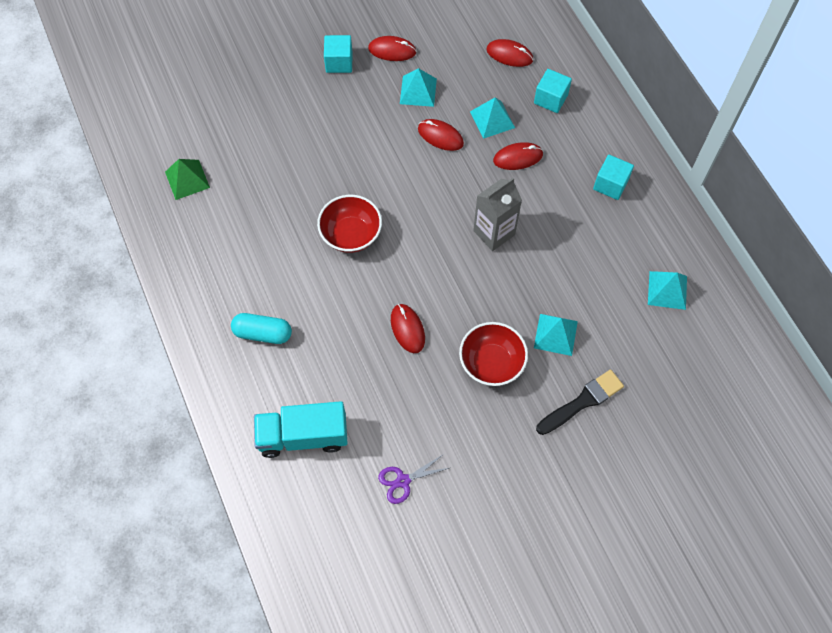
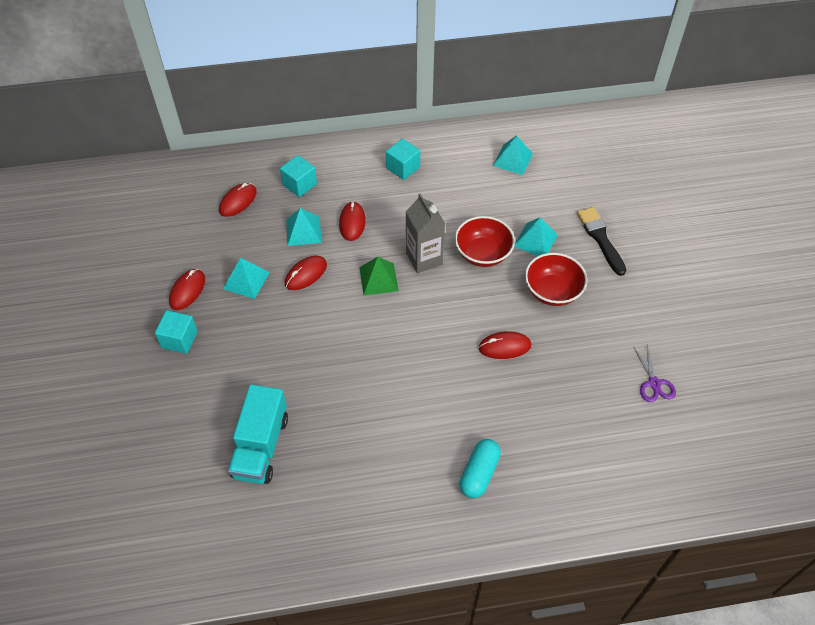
camera: 75 degrees left, 10 degrees down
(187, 179) = (267, 517): green pyramid -> green pyramid (378, 279)
(303, 436) = (598, 457): turquoise truck -> turquoise truck (261, 446)
(351, 234) = (389, 371): red bowl -> red bowl (483, 253)

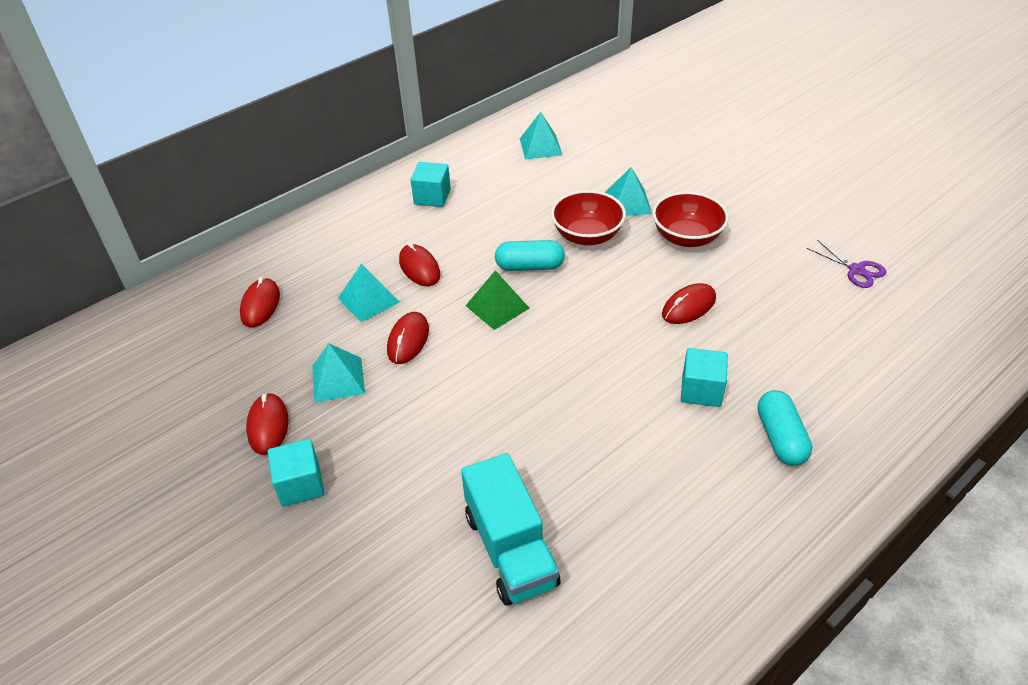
camera: 30 degrees left, 10 degrees down
(299, 184) = (325, 258): turquoise cube -> turquoise cube (701, 390)
(424, 258) = (530, 266): grey carton -> turquoise capsule
(600, 238) = (687, 175): black brush -> none

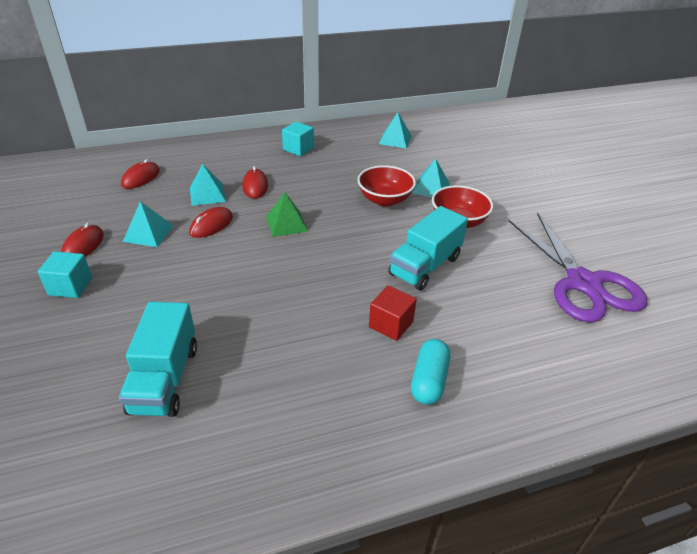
camera: 20 degrees right, 5 degrees down
(530, 266) = (329, 206): turquoise capsule -> none
(688, 306) = (425, 266): red mouse -> turquoise truck
(701, 390) = (391, 324): turquoise cube -> red cube
(856, 270) = (583, 283): purple scissors -> purple scissors, size x2.46

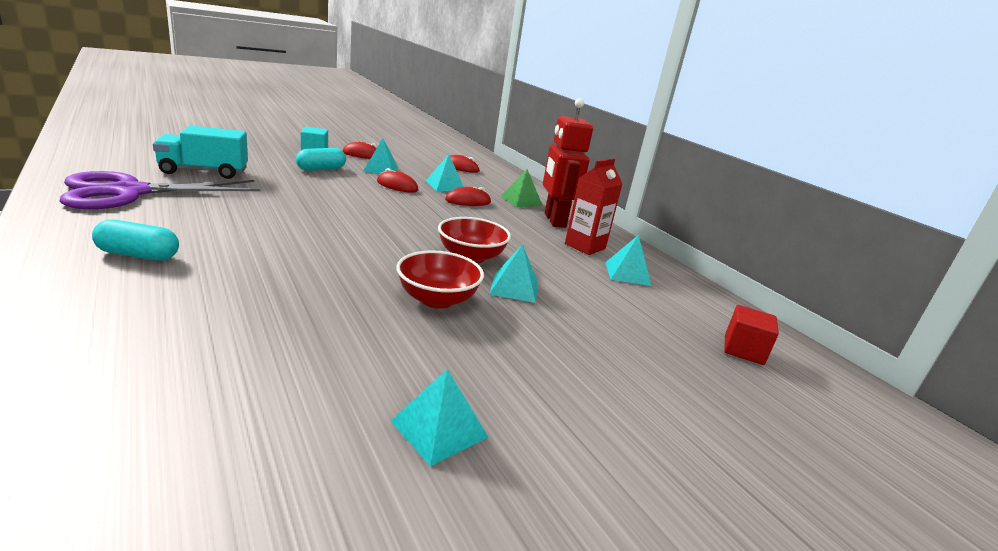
camera: 75 degrees right, 15 degrees down
(149, 279) = (321, 169): none -> turquoise capsule
(286, 223) = (406, 210): green pyramid -> green pyramid (521, 201)
(298, 149) = (554, 220): turquoise cube -> red robot
(351, 146) = (585, 246): none -> red carton
(391, 324) = (234, 244): red cube -> red cube (743, 350)
(425, 266) = (335, 269): turquoise truck -> none
(583, 283) = (282, 392): purple scissors -> purple scissors (130, 192)
(589, 232) = (439, 429): none -> turquoise pyramid

